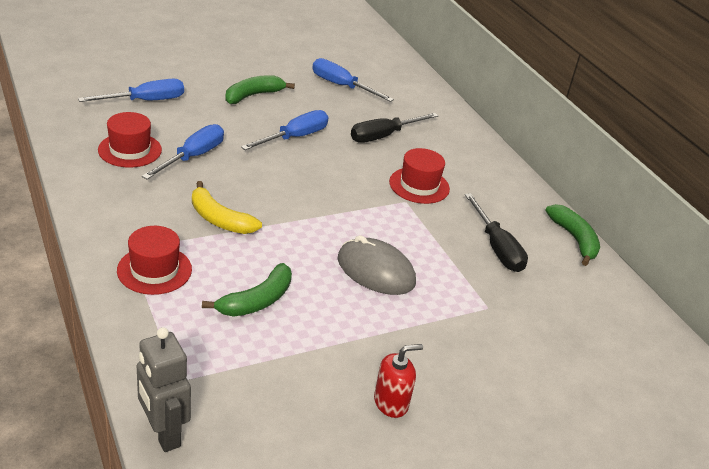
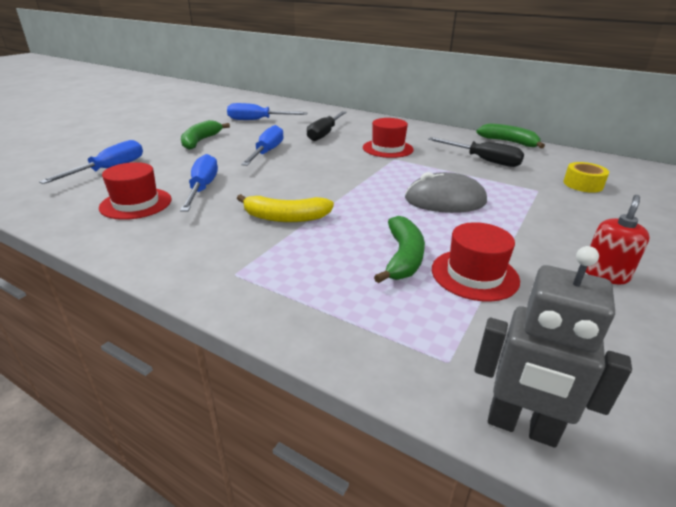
camera: 30 degrees left, 5 degrees down
(154, 270) = (283, 278): red hat -> red hat (474, 274)
(551, 327) = (583, 184): none -> yellow tape

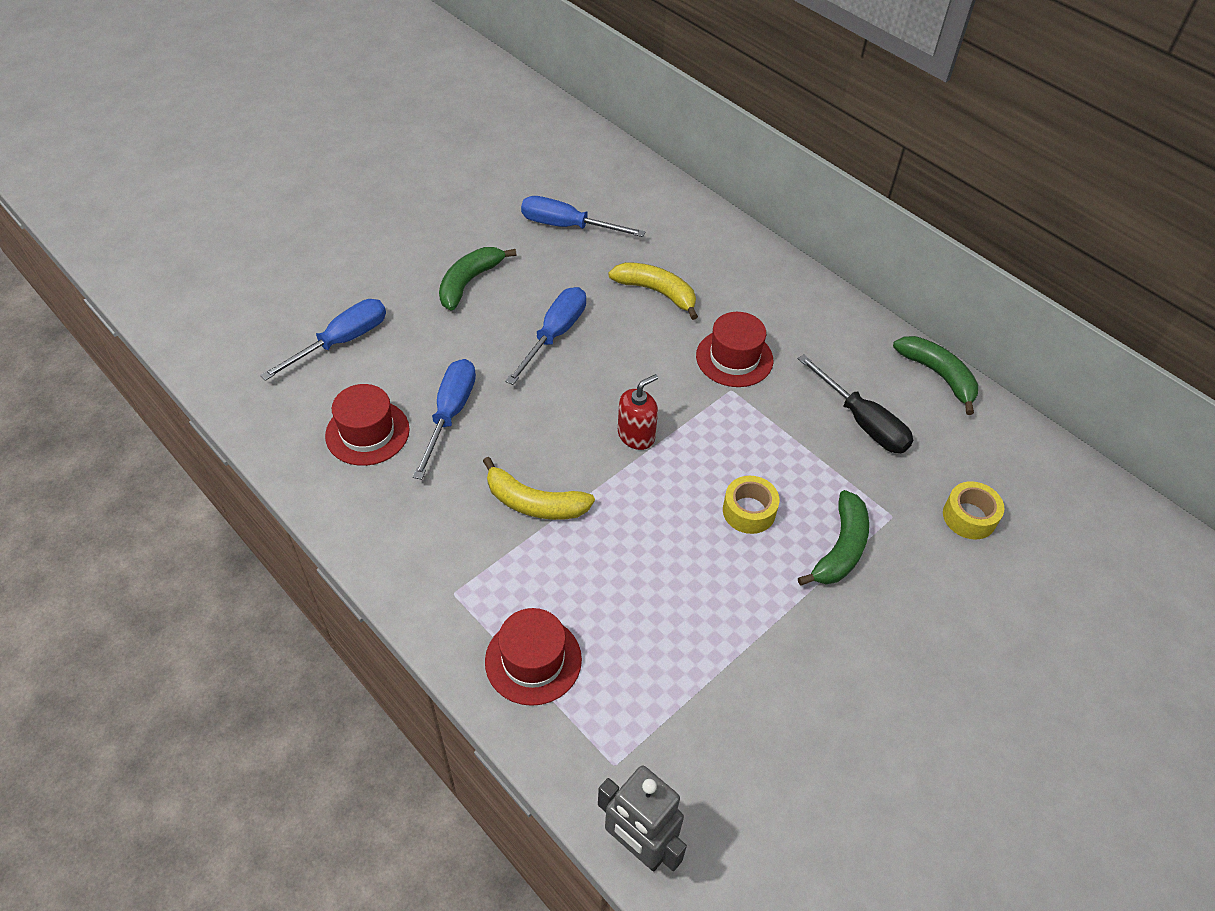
camera: 15 degrees right, 20 degrees up
(325, 134) = (657, 292): black screwdriver -> yellow banana
(403, 257) = (641, 611): green banana -> green banana (840, 548)
(445, 200) = (749, 511): grey mouse -> yellow tape
(474, 274) = (705, 659): red hat -> red hat (533, 660)
(605, 274) = (855, 696): red soap dispenser -> red soap dispenser (636, 435)

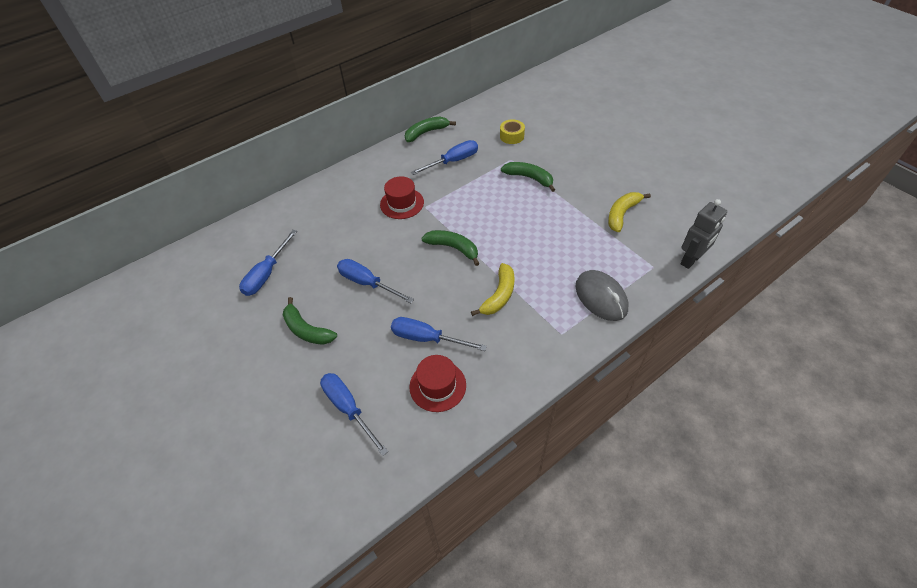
camera: 80 degrees left, 0 degrees up
(533, 660) = (601, 297): red hat -> grey mouse
(636, 435) = (453, 248): red soap dispenser -> green banana
(657, 292) = (342, 232): yellow banana -> yellow banana (622, 214)
(749, 511) = (507, 207): yellow tape -> none
(862, 421) = (453, 161): black screwdriver -> blue screwdriver

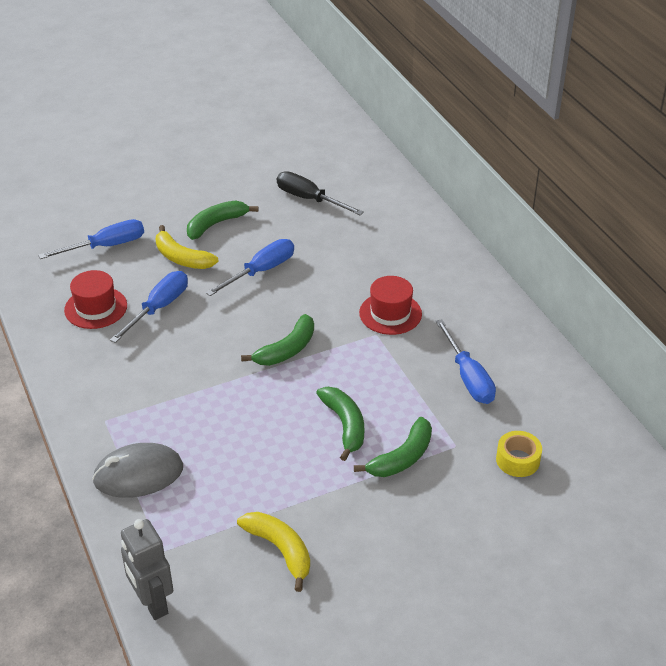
camera: 100 degrees right, 10 degrees down
(267, 274) = (309, 199): blue screwdriver -> black screwdriver
(426, 132) = (550, 358): green banana -> green banana (345, 425)
(499, 295) = (189, 377): yellow banana -> yellow banana (182, 258)

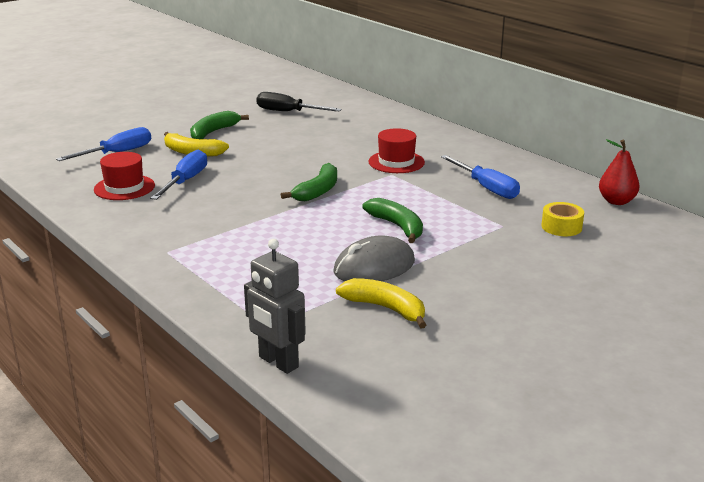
camera: 15 degrees left, 15 degrees down
(138, 474) = (218, 280): grey mouse -> grey mouse (374, 267)
(261, 271) = (268, 152): blue screwdriver -> none
(402, 457) = (461, 238): green banana -> none
(601, 428) = (616, 201): none -> red pear

